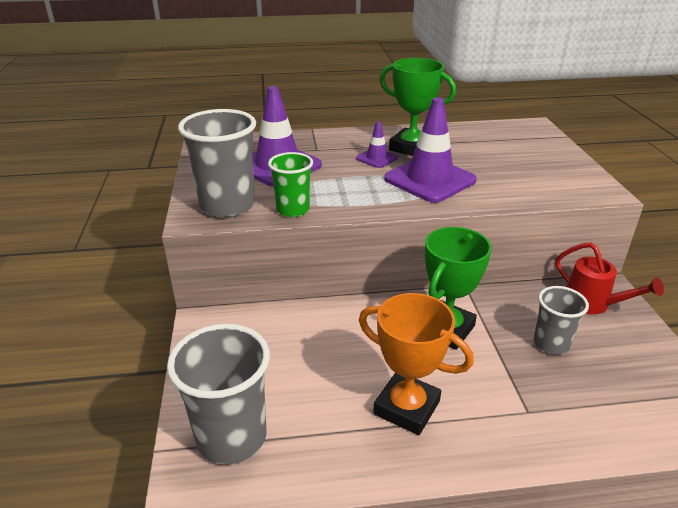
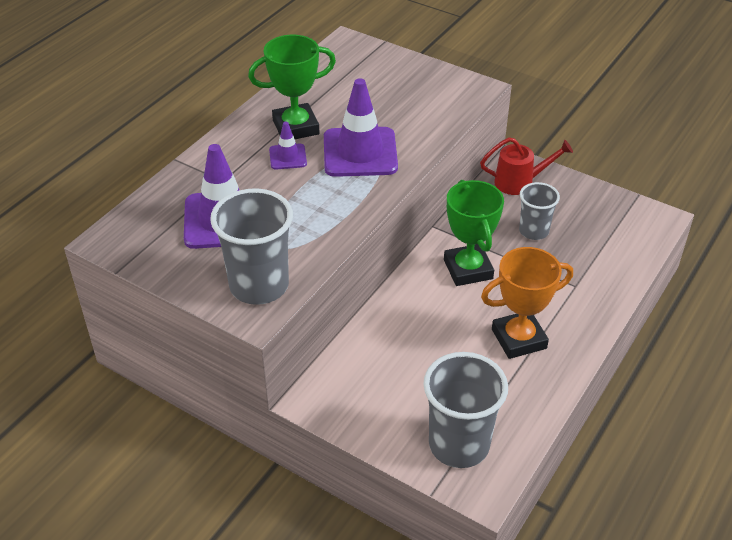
camera: 50 degrees left, 10 degrees up
(293, 210) = (313, 251): green cup -> none

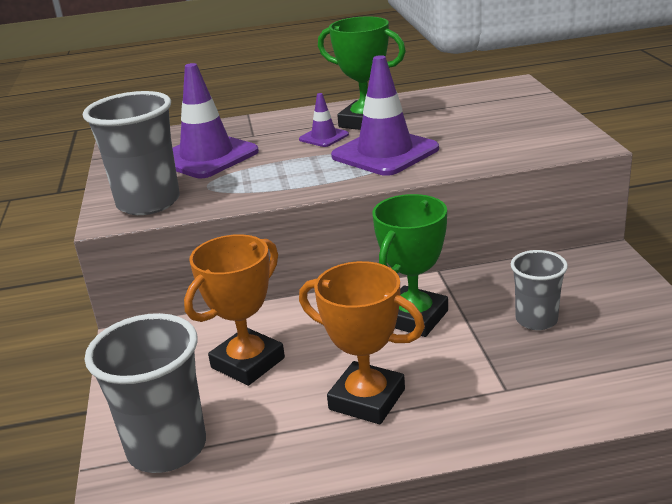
camera: 50 degrees right, 15 degrees down
(418, 363) = (248, 363): none -> orange trophy
(520, 182) = (588, 274): red watering can -> none

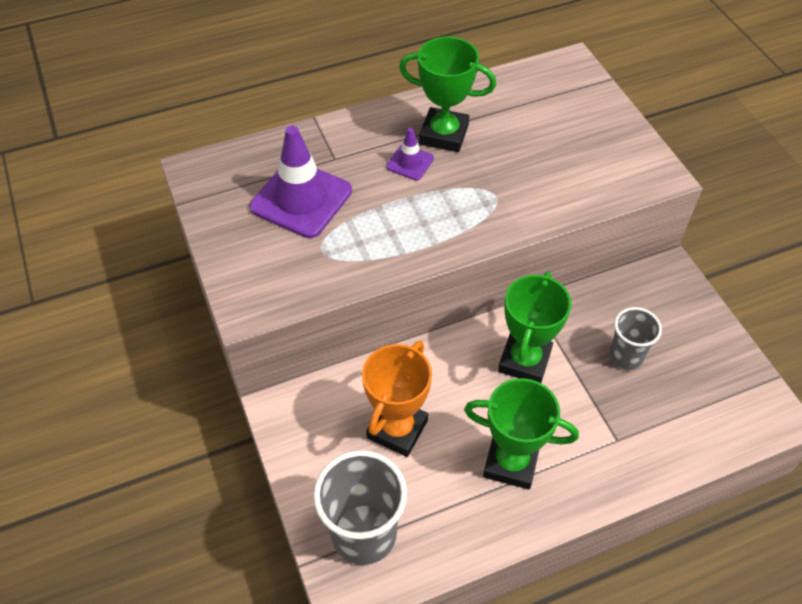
camera: 15 degrees left, 25 degrees up
(148, 203) = (274, 282): grey cup -> none
(367, 399) = (511, 462): orange trophy -> green trophy
(385, 153) = (479, 191): purple traffic cone -> none

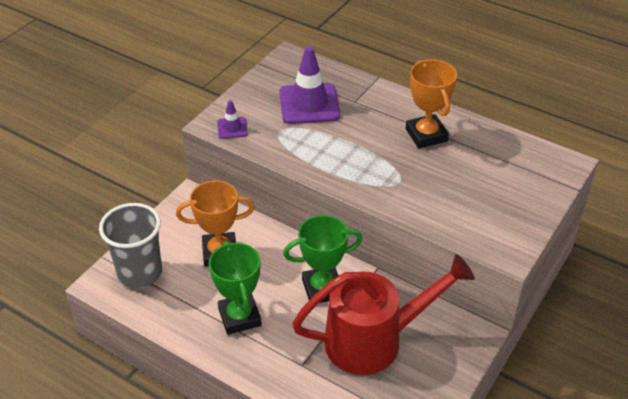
camera: 55 degrees right, 10 degrees down
(410, 162) = (385, 132): purple traffic cone -> purple traffic cone (232, 128)
(444, 135) = (426, 135): green trophy -> orange trophy
(625, 356) = (375, 340): grey cup -> red watering can

